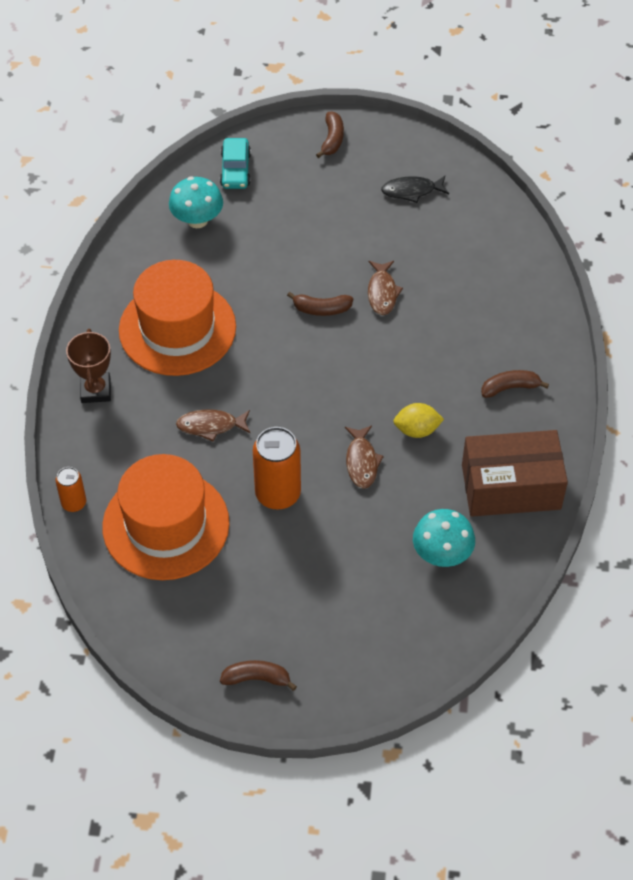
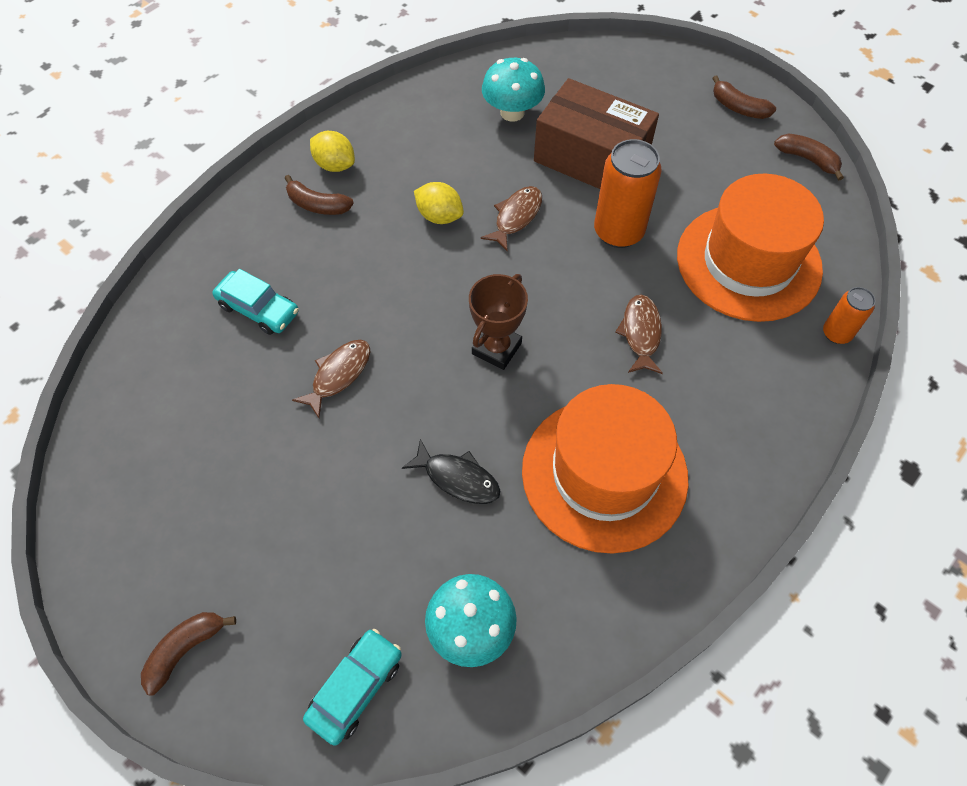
camera: 145 degrees left, 5 degrees up
(96, 390) = (749, 450): brown trophy -> brown trophy (496, 348)
(211, 426) = (641, 333): brown fish -> brown fish turned 120 degrees counterclockwise
(321, 309) = (421, 396): brown banana -> brown banana (807, 159)
(412, 191) = (175, 490): black fish -> black fish (457, 478)
(472, 300) = (258, 309): none -> turquoise car
(511, 487) = (405, 129): brown box -> brown box (591, 158)
(531, 425) = (335, 165): none -> yellow lemon

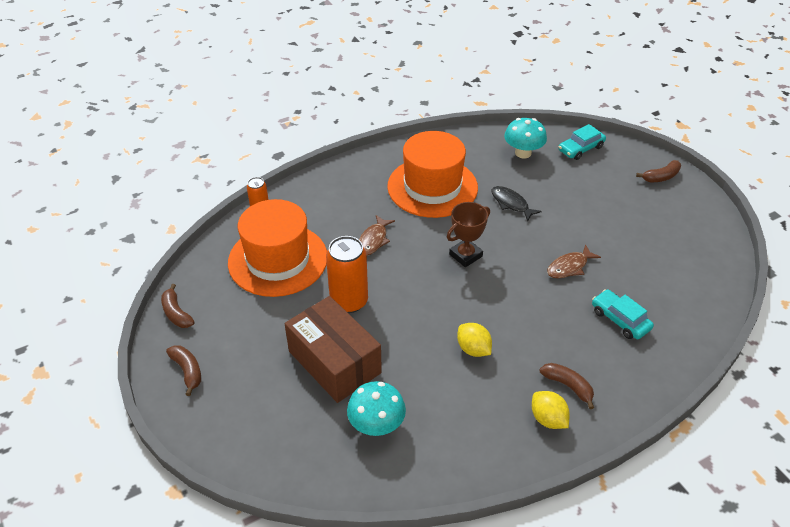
camera: 160 degrees left, 15 degrees down
(516, 217) = (416, 332): brown fish -> none

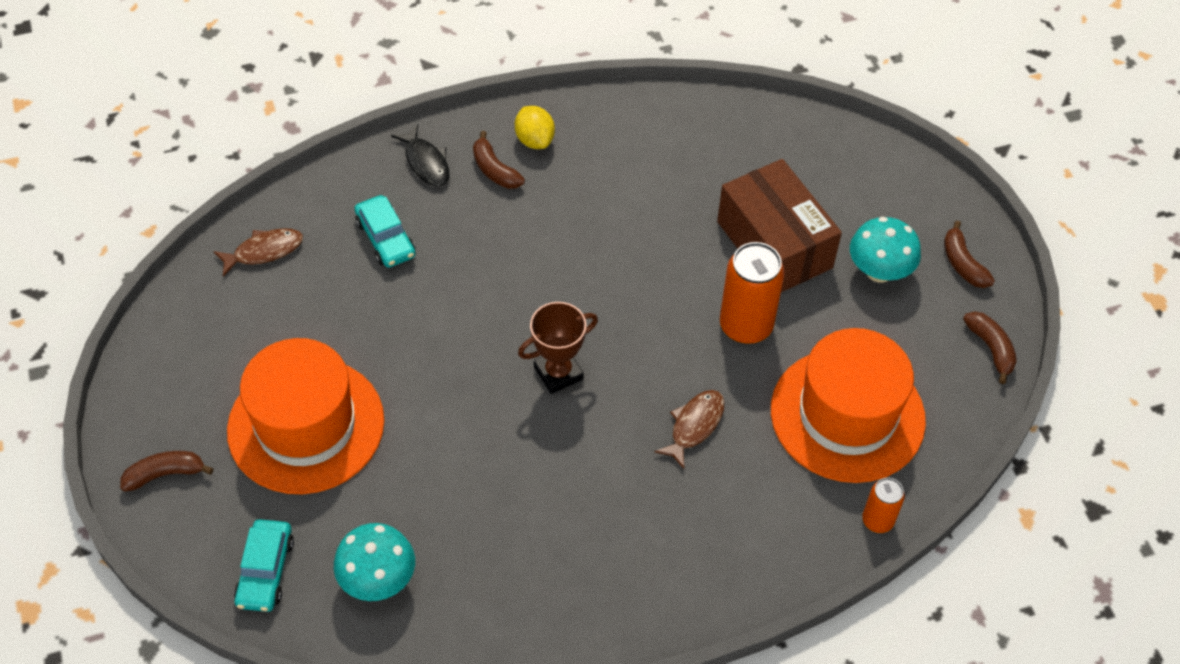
camera: 170 degrees left, 10 degrees up
(376, 425) = (732, 165): turquoise mushroom -> turquoise mushroom (879, 271)
(432, 187) = (571, 523): orange hat -> orange hat (306, 425)
(473, 349) = (593, 232): yellow lemon -> none
(511, 203) = (449, 461): black fish -> black fish (426, 162)
(569, 267) = (413, 327): brown fish -> brown fish (264, 251)
(580, 148) = (265, 571): turquoise car -> turquoise car turned 120 degrees clockwise

